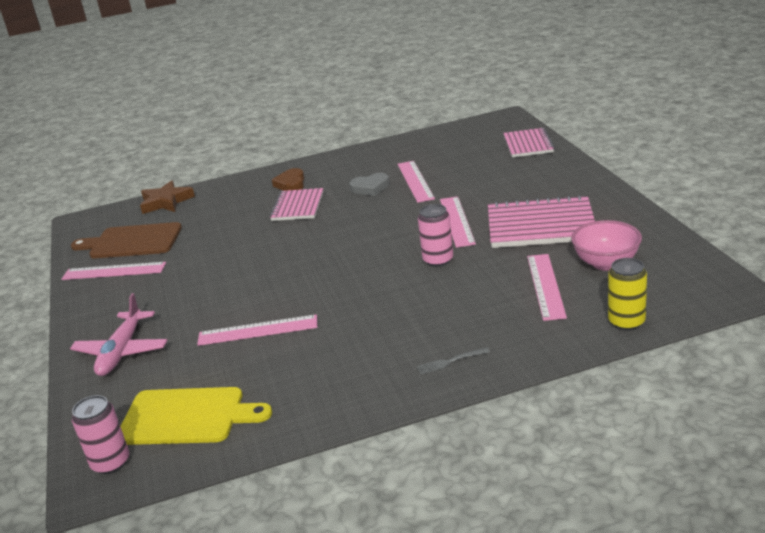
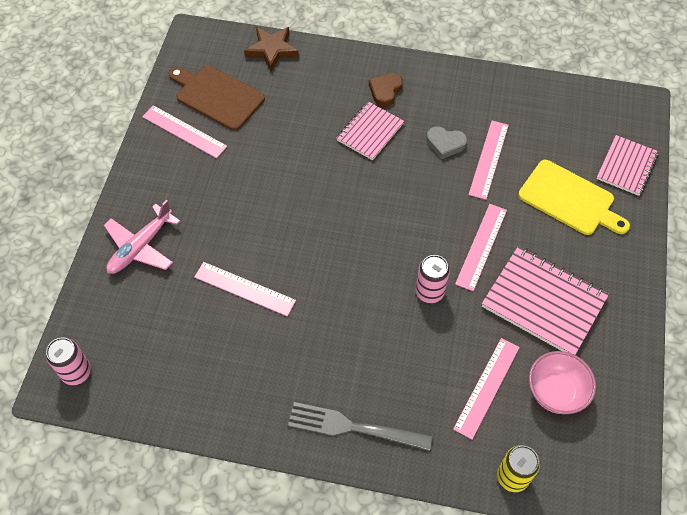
camera: 25 degrees right, 30 degrees up
(187, 416) = (146, 357): yellow cutting board -> yellow cutting board (570, 199)
(450, 361) = (354, 427): grey fork -> grey fork, size x2.20

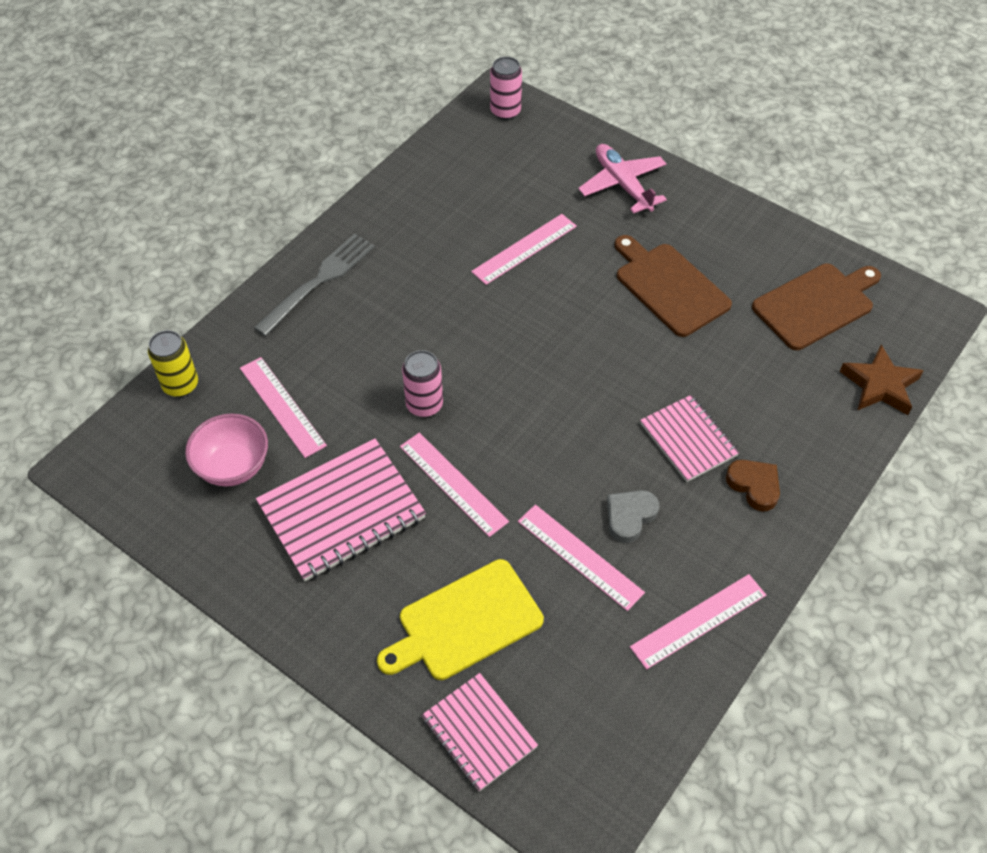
camera: 115 degrees right, 5 degrees down
(184, 131) = (770, 259): pink ruler -> pink ruler (698, 621)
(240, 182) = (669, 287): none -> brown cutting board

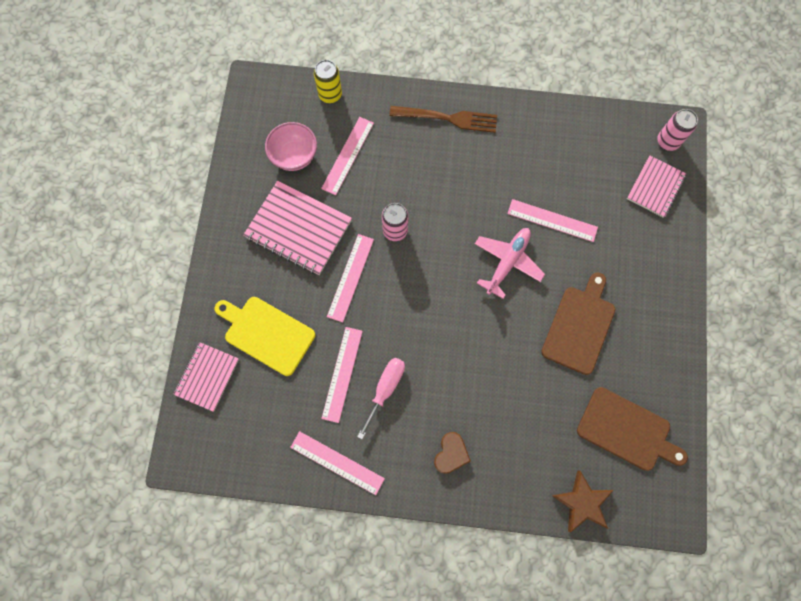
camera: 60 degrees right, 20 degrees up
(318, 281) = (447, 118): grey fork -> brown fork
(622, 184) = (652, 251): pink plane -> pink plane (507, 262)
(630, 516) = (385, 389): grey heart -> pink screwdriver
(688, 440) = (462, 397): pink notebook -> pink notebook (655, 187)

